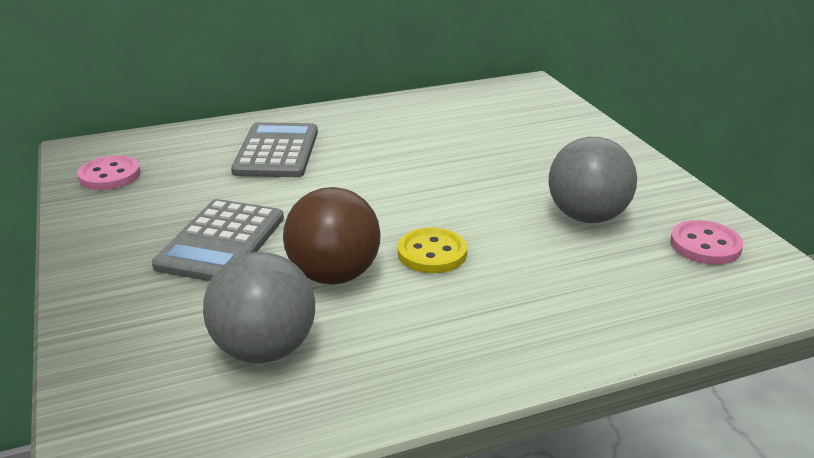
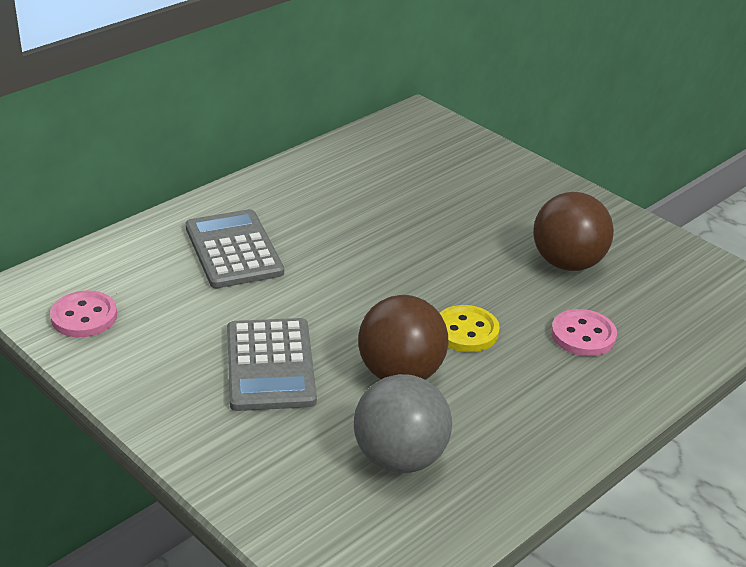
camera: 25 degrees left, 5 degrees up
(587, 217) = (567, 263): grey ball -> brown ball
(705, 245) = (673, 271): pink button -> pink button (583, 335)

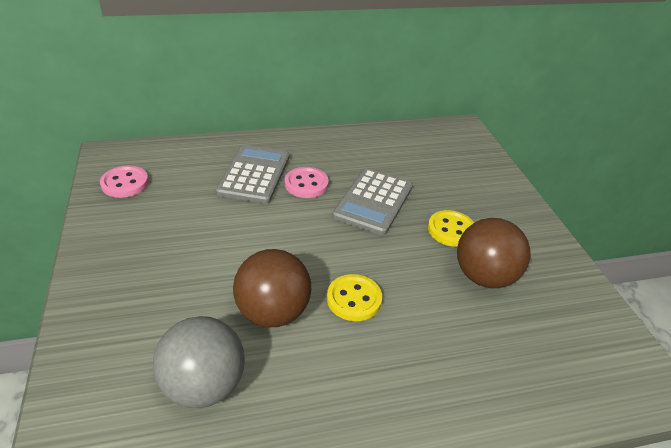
camera: 30 degrees right, 5 degrees up
(270, 365) = (194, 264): grey calculator -> grey calculator (373, 201)
(500, 231) = (451, 230): none -> yellow button
(583, 335) = (446, 345): pink button -> pink button (306, 184)

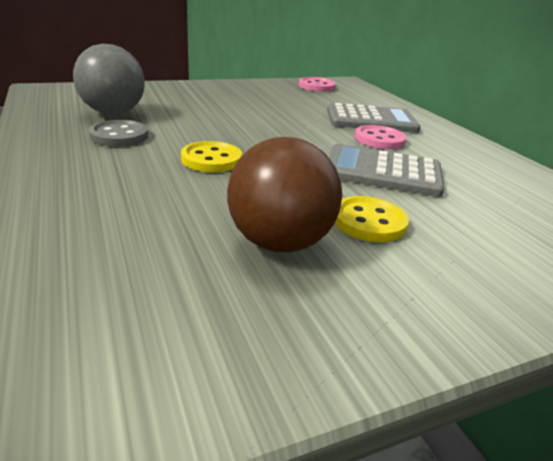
camera: 80 degrees right, 10 degrees down
(273, 312) = (188, 129): brown ball -> none
(290, 373) = (119, 136): none -> grey button

